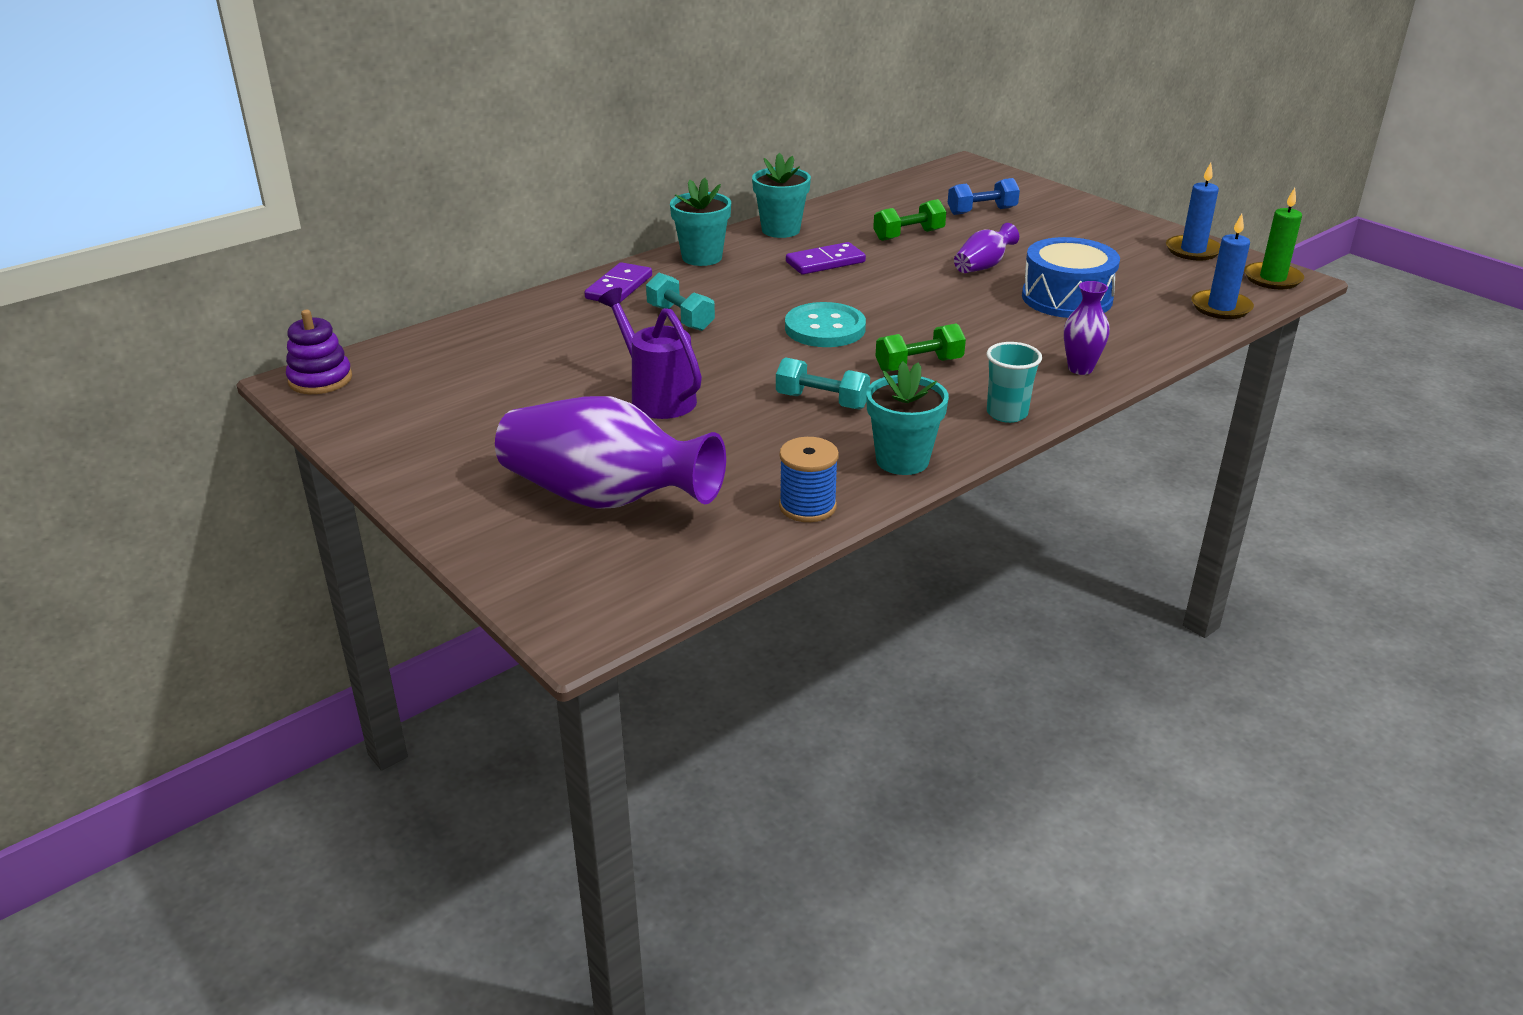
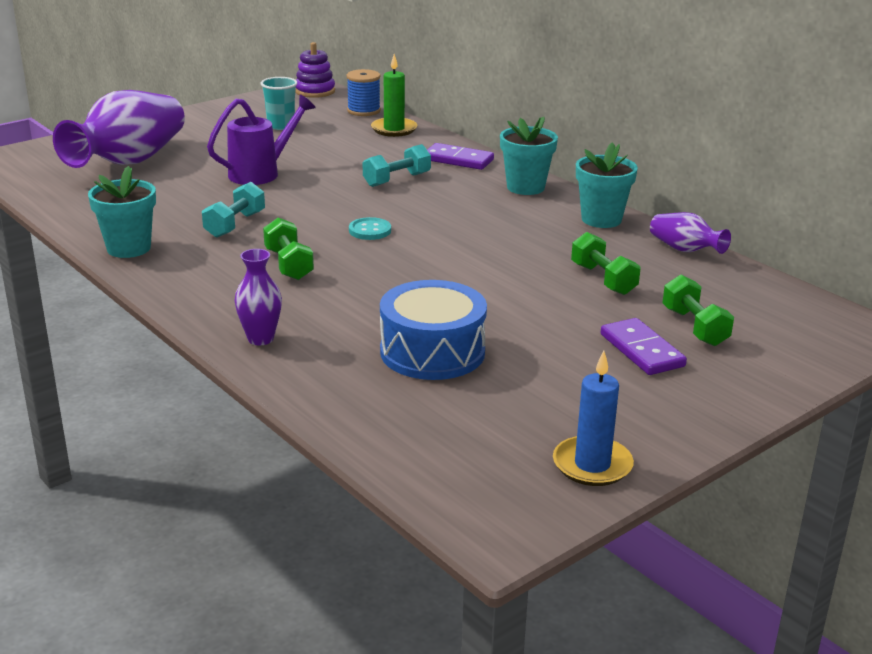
camera: 90 degrees right, 5 degrees down
(807, 506) = (84, 215): blue spool -> blue spool (364, 111)
(825, 262) = (520, 236): purple domino -> purple domino (641, 350)
(825, 328) = (370, 230): turquoise button -> turquoise button, size x0.57
(982, 211) = (694, 327): blue dumbbell -> green dumbbell
(983, 266) = (519, 313): purple vase -> purple vase (685, 250)
(1007, 413) = (185, 294): turquoise cup -> turquoise cup (281, 126)
(1221, 307) = (401, 452): blue candle -> none
(1272, 279) = (496, 516): green candle -> green candle (394, 129)

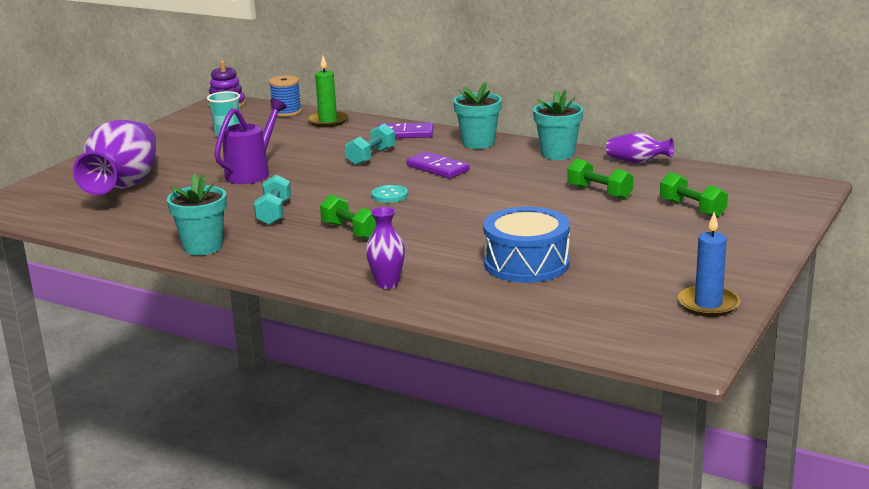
camera: 20 degrees left, 5 degrees down
(641, 350) = (671, 230): purple domino -> purple domino (437, 168)

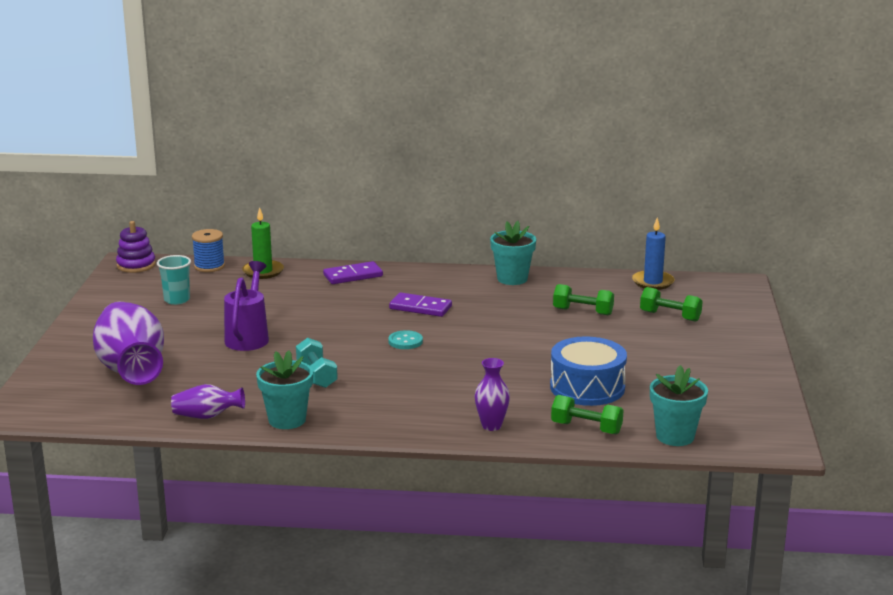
camera: 25 degrees left, 0 degrees up
(351, 231) = (408, 382): green dumbbell -> green dumbbell (586, 428)
(371, 157) = (346, 304): turquoise dumbbell -> none
(478, 143) = (431, 277): turquoise flower pot -> turquoise flower pot (675, 436)
(637, 162) = (586, 278): purple vase -> purple vase (207, 416)
(708, 304) = (756, 398): blue candle -> blue candle (653, 282)

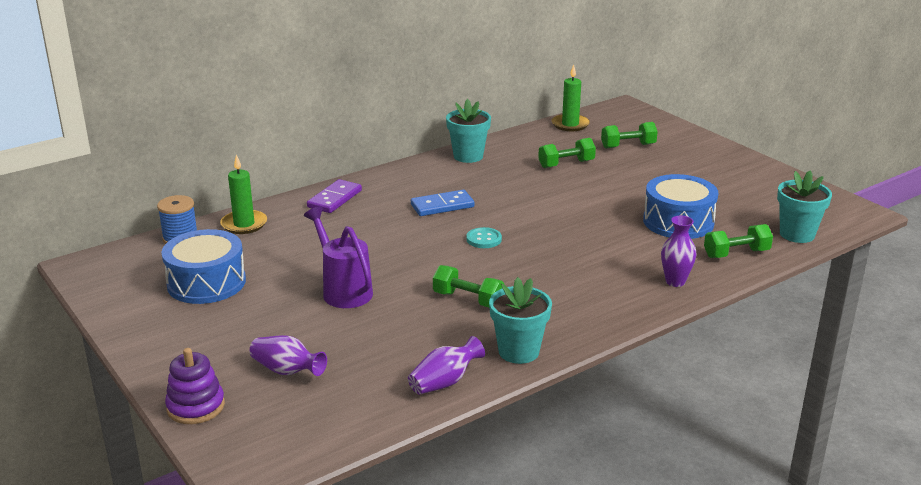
camera: 40 degrees left, 5 degrees up
(131, 369) = (287, 371): purple vase -> purple vase, size x0.47
(136, 265) = (97, 265): purple stacking toy -> purple stacking toy (196, 407)
(177, 300) = (206, 283): turquoise cup -> blue drum
(317, 375) = (468, 299): turquoise dumbbell -> green dumbbell
(420, 308) = (442, 206): purple domino -> blue domino
(653, 282) = (570, 124): blue candle -> green candle

